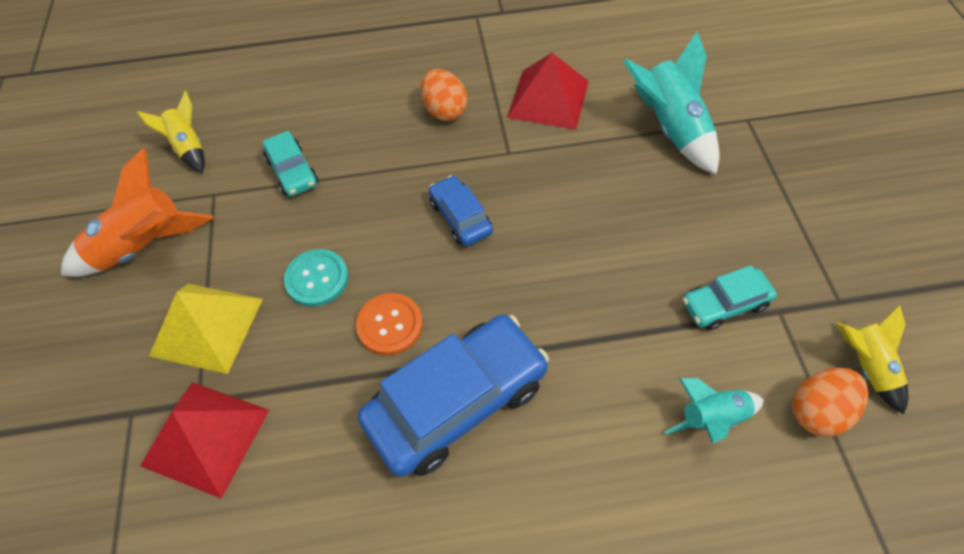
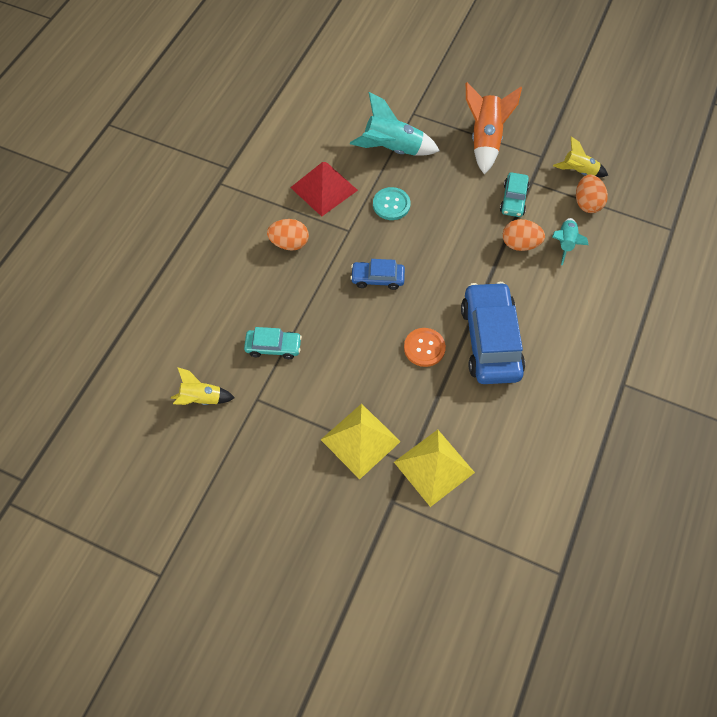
camera: 60 degrees left, 5 degrees up
(144, 247) = (272, 455): orange rocket -> orange rocket (485, 140)
(205, 437) = (434, 467): red pyramid -> yellow pyramid
(317, 279) = (367, 369): turquoise button -> turquoise button (391, 204)
(654, 354) = (520, 244): none -> orange egg

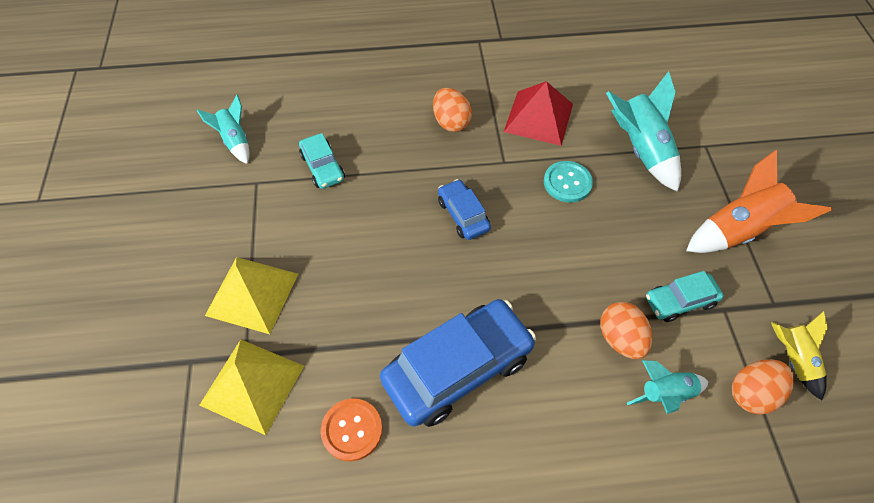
camera: 60 degrees right, 5 degrees down
(202, 398) = (235, 141): yellow rocket -> turquoise rocket
(424, 348) = (403, 301): orange button -> orange button (352, 430)

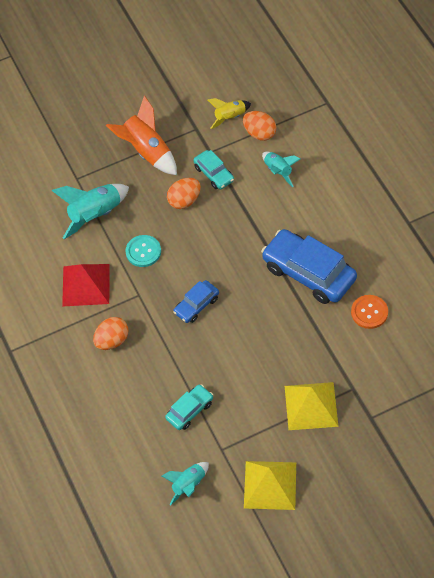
camera: 105 degrees left, 0 degrees up
(252, 385) = (368, 375): yellow pyramid -> yellow pyramid (270, 485)
(620, 339) = (253, 198): orange egg -> orange egg (184, 201)

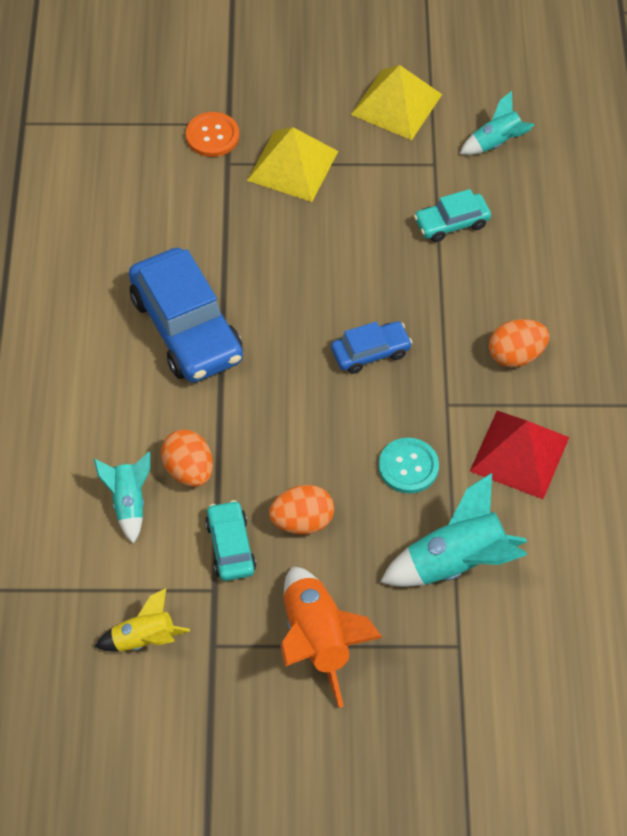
camera: 160 degrees left, 0 degrees up
(259, 133) = (115, 584): orange egg -> orange egg (189, 470)
(369, 312) = (141, 241): orange button -> orange button (212, 136)

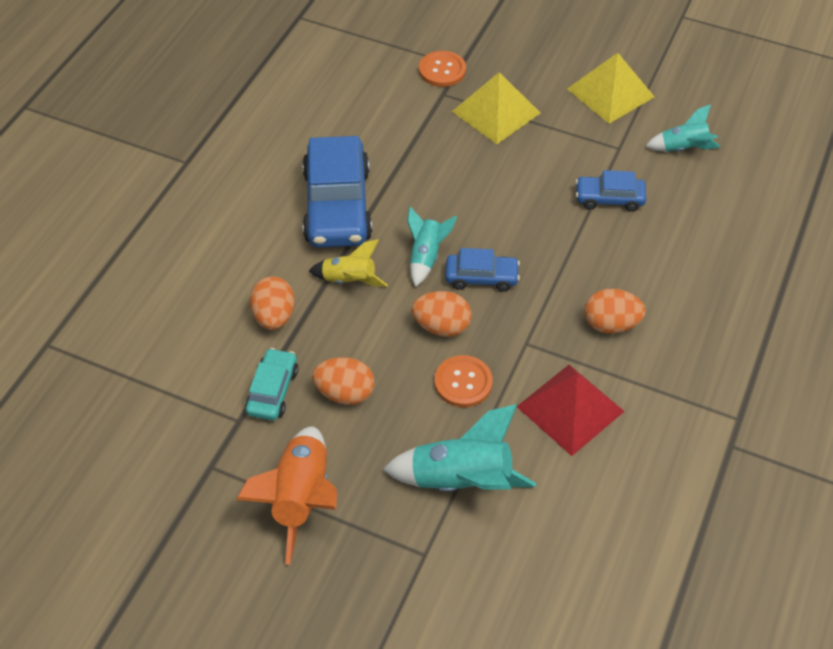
camera: 25 degrees right, 5 degrees down
(129, 503) = (210, 324): turquoise rocket -> turquoise rocket (426, 257)
(144, 639) = (157, 438): yellow rocket -> yellow rocket (349, 280)
(358, 418) = (441, 326): none -> orange egg
(408, 467) = (463, 382): turquoise button -> orange button
(451, 223) = (609, 199): turquoise car -> blue car

